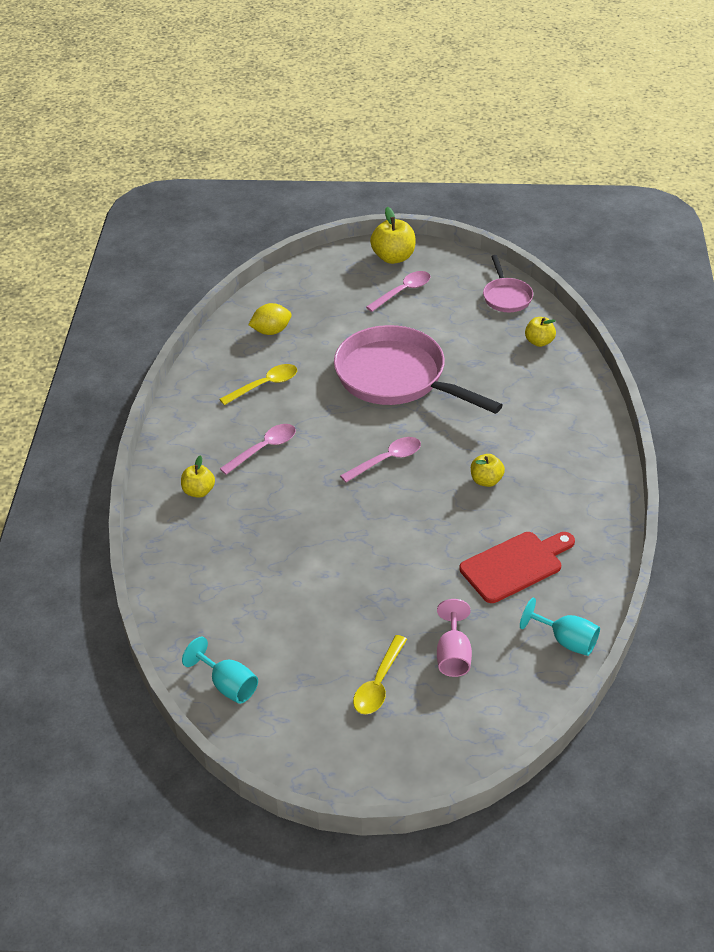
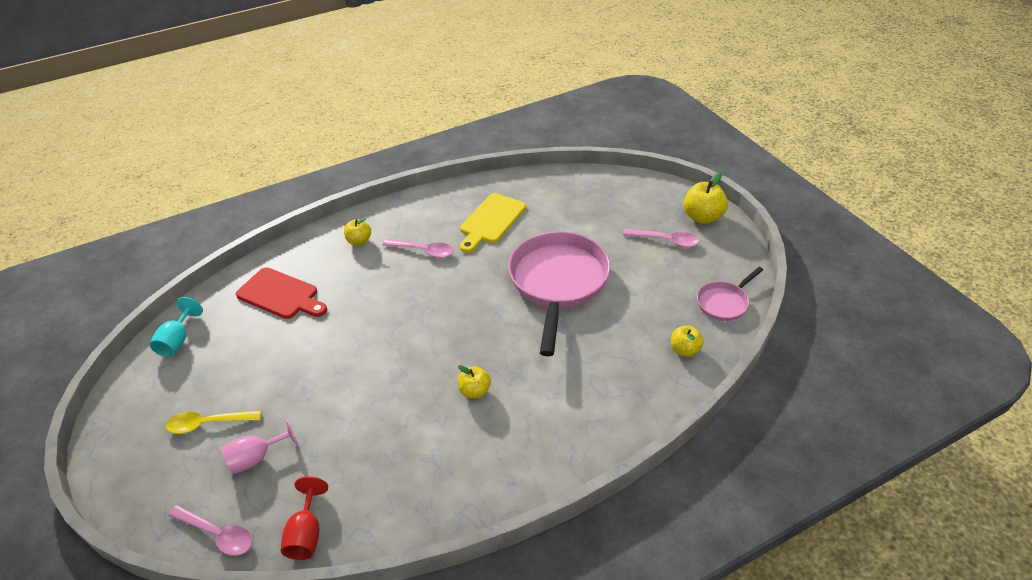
camera: 60 degrees right, 0 degrees up
(264, 385) = (491, 221): yellow spoon -> yellow cutting board
(271, 331) = (553, 197): yellow lemon -> none
(386, 460) = (457, 320): pink spoon -> pink spoon (217, 534)
(515, 565) = (382, 456): red cutting board -> red cutting board (280, 295)
(566, 641) = (306, 534): turquoise goblet -> red goblet

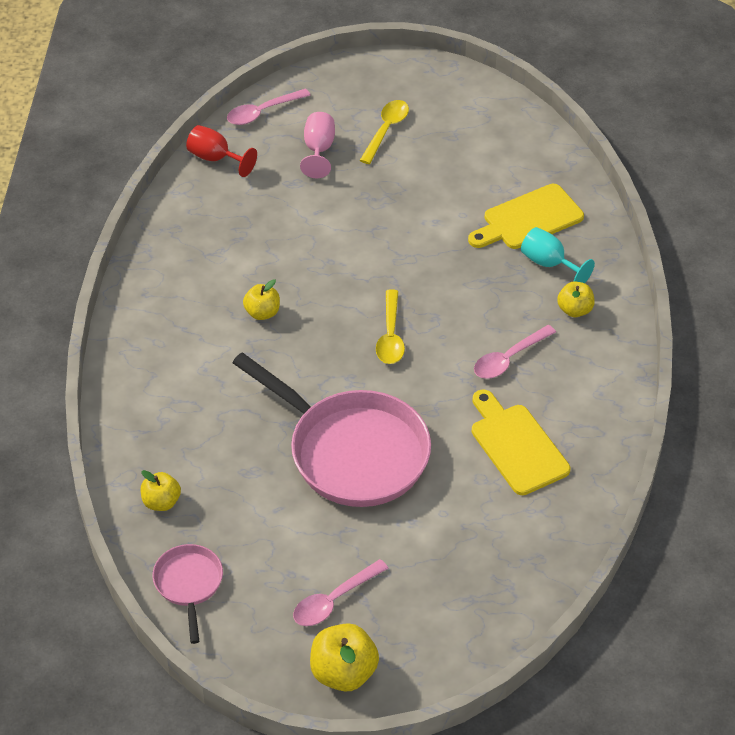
camera: 120 degrees right, 5 degrees up
(178, 341) = (517, 132): turquoise goblet -> turquoise goblet (549, 264)
(280, 295) = (528, 219): red cutting board -> yellow cutting board
(444, 312) = (390, 335): none -> yellow spoon

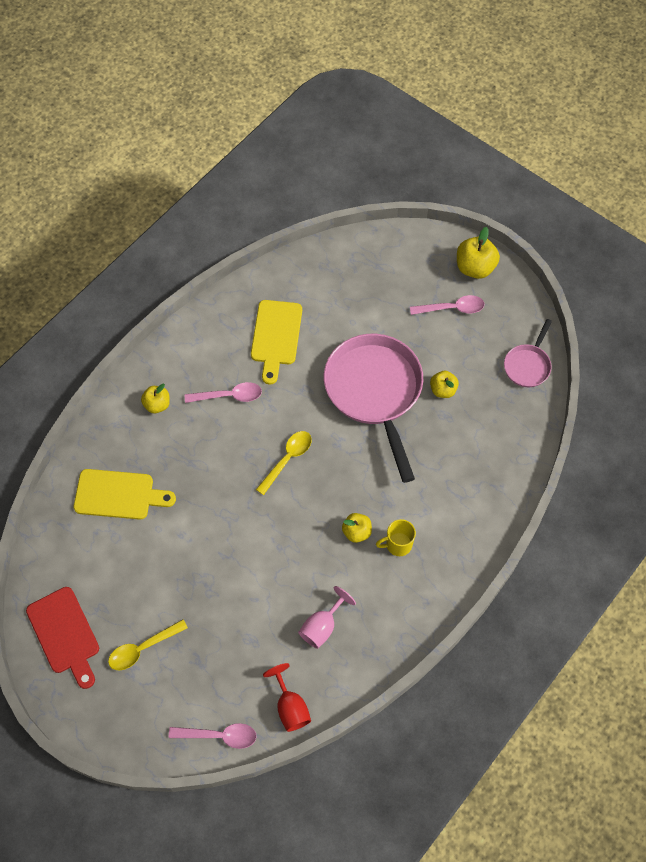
camera: 145 degrees left, 15 degrees up
(161, 502) = (512, 428): yellow apple -> yellow apple (443, 390)
(211, 324) = (398, 544): none -> yellow mug
(319, 150) = (207, 662): pink goblet -> pink goblet (322, 626)
(465, 105) = (64, 634): none -> red cutting board
(549, 264) = (139, 449): turquoise goblet -> none

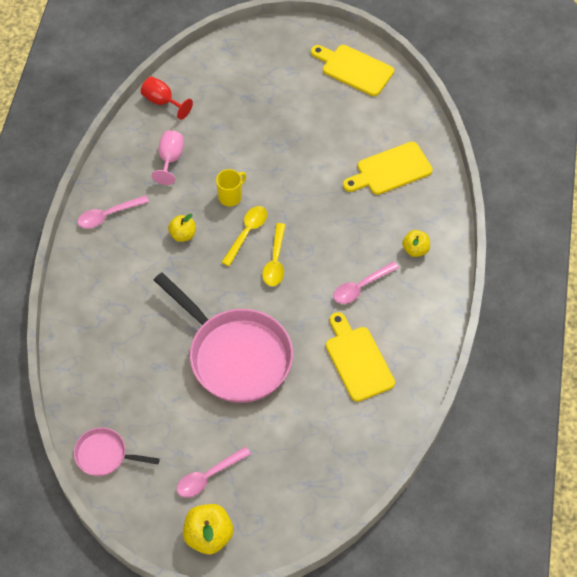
camera: 150 degrees right, 5 degrees down
(64, 634) = (354, 69): red cutting board -> yellow cutting board
(143, 648) = (292, 86): yellow spoon -> yellow spoon (247, 233)
(219, 736) = (202, 64): pink spoon -> pink spoon (108, 215)
(398, 544) = (144, 242): yellow mug -> yellow mug (230, 196)
(443, 390) = (174, 389): yellow apple -> none
(527, 365) = (105, 455): pink pan -> pink pan turned 75 degrees counterclockwise

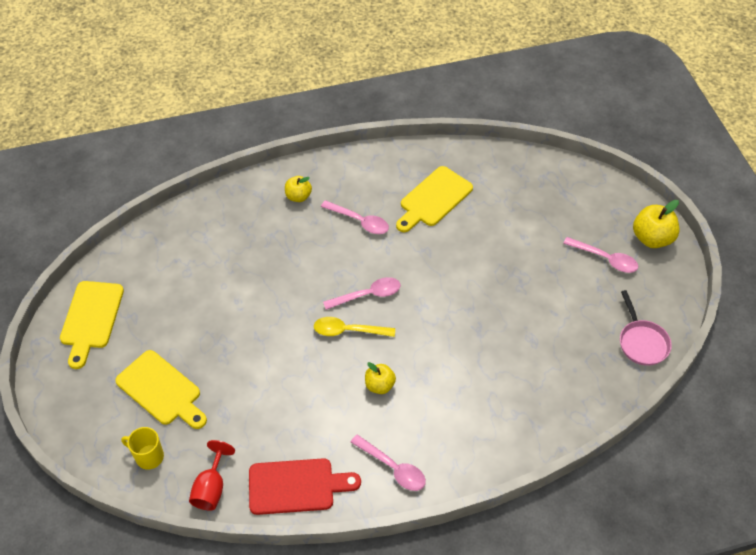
camera: 115 degrees left, 5 degrees down
(132, 151) = (296, 486): none -> red cutting board
(170, 159) = (290, 441): pink goblet -> none
(230, 196) = (311, 363): yellow mug -> yellow mug (148, 456)
(235, 356) = (484, 286): pink pan -> none
(275, 261) = (367, 295): yellow spoon -> pink spoon
(390, 170) = (215, 243): yellow cutting board -> yellow cutting board (161, 390)

